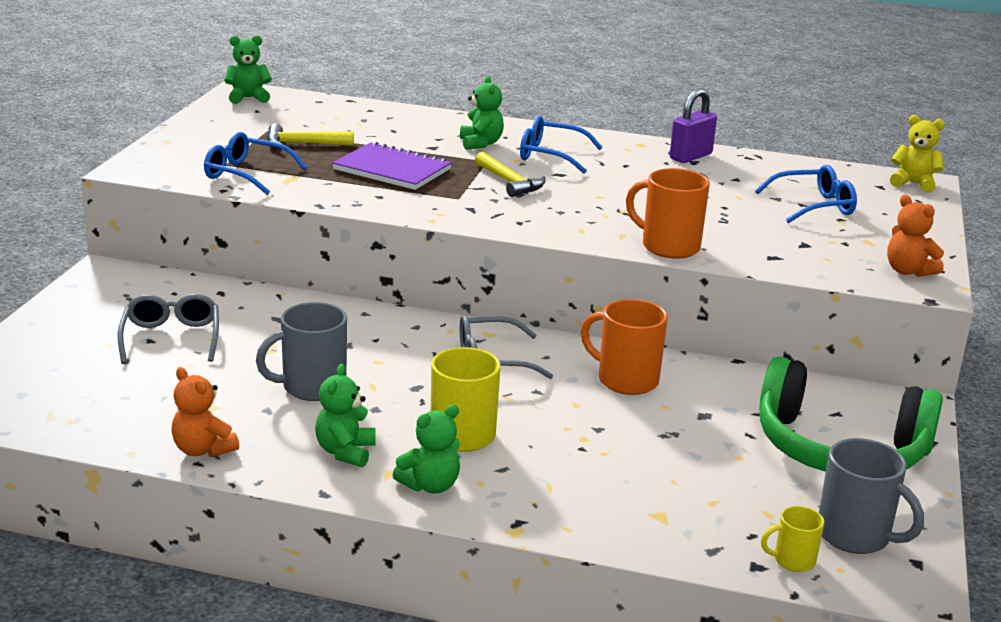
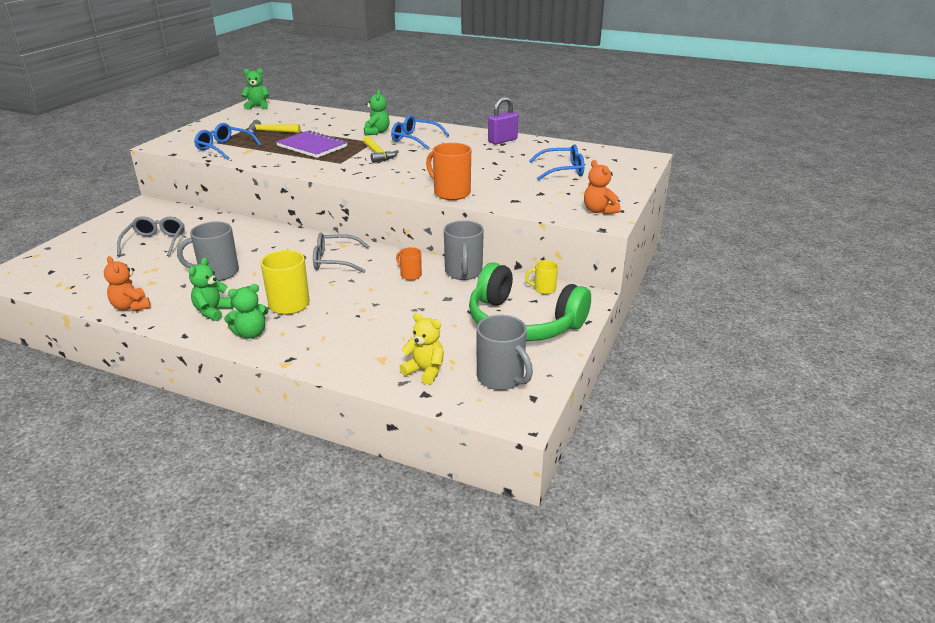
camera: 10 degrees right, 5 degrees up
(625, 380) = (410, 275): orange mug -> orange mug, size x0.55
(705, 373) = (463, 272): none -> grey mug
(792, 561) = (450, 392): yellow mug -> yellow mug (544, 289)
(913, 184) = (638, 158): yellow teddy bear -> yellow teddy bear (425, 371)

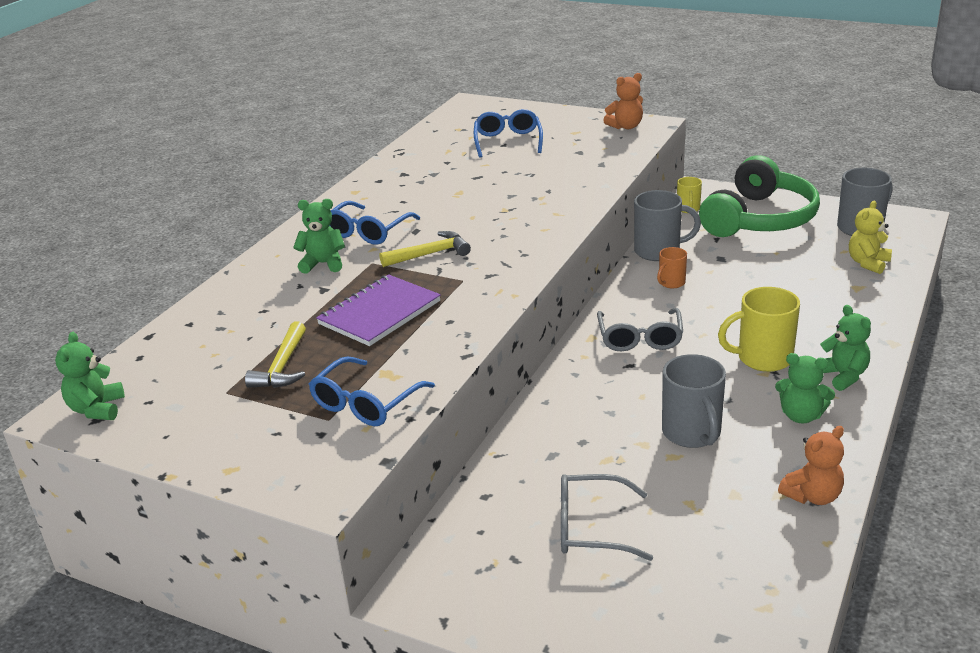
camera: 85 degrees left, 0 degrees up
(451, 193) = (581, 198): orange mug -> none
(502, 140) = (392, 174): purple padlock -> none

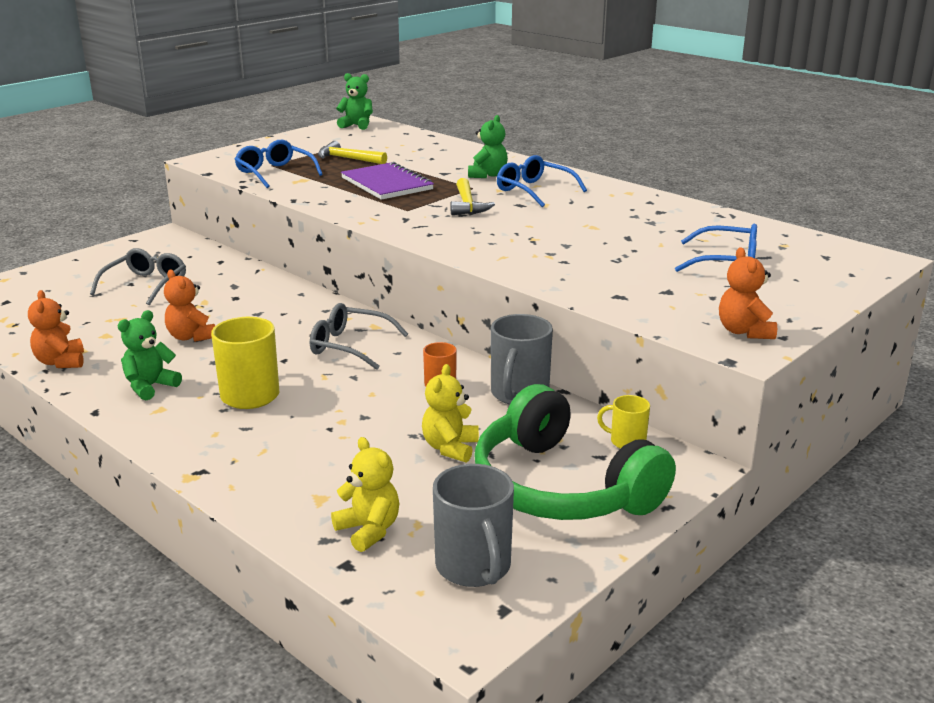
camera: 105 degrees right, 5 degrees down
(692, 433) = (191, 337): grey mug -> orange teddy bear
(753, 259) = (450, 448): none -> yellow teddy bear
(842, 376) = (175, 426): green teddy bear -> none

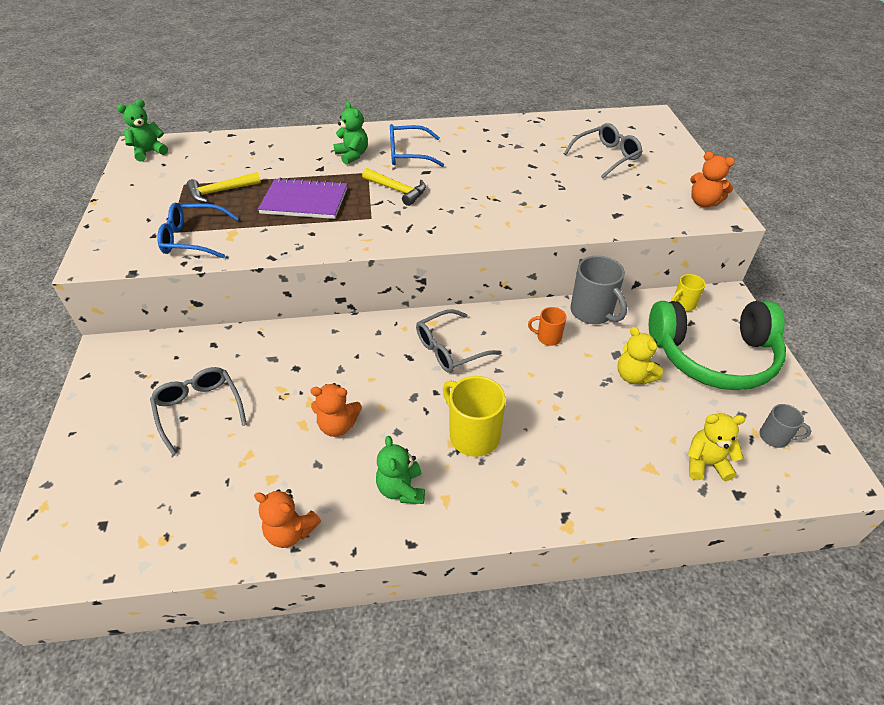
camera: 50 degrees left, 20 degrees up
(474, 567) = (775, 437): grey mug -> grey mug, size x0.55
(727, 262) = (606, 156): blue glasses -> grey glasses

